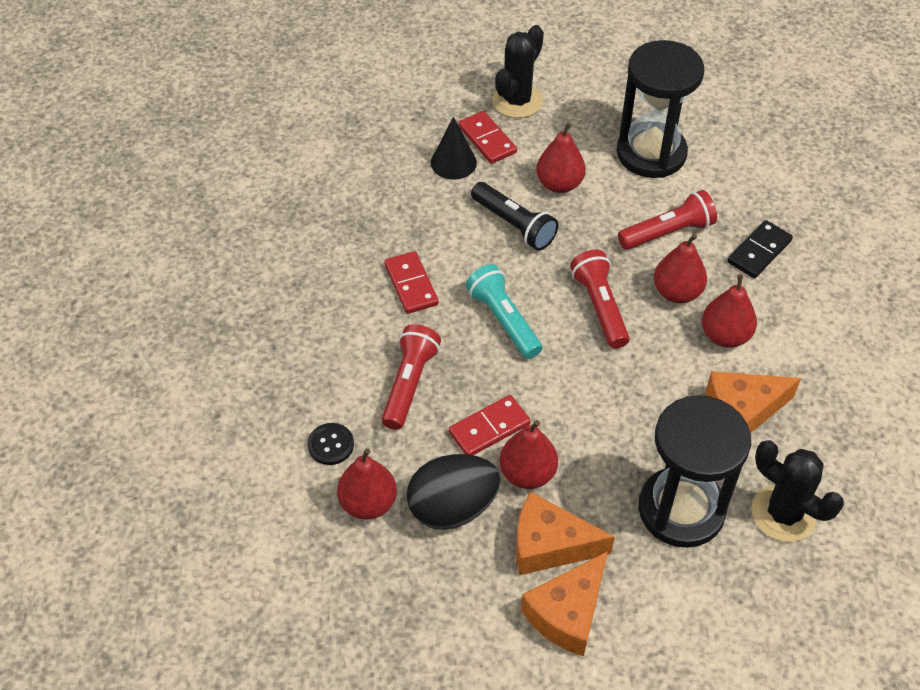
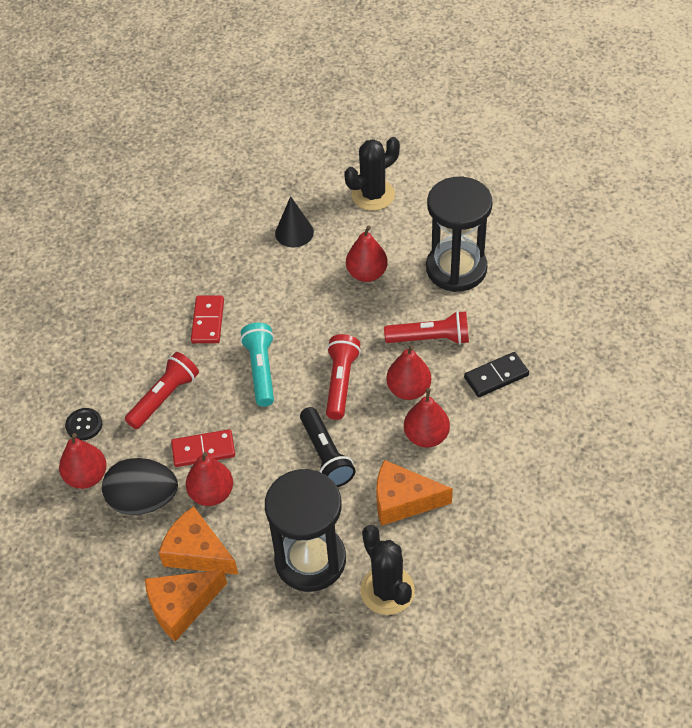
camera: 25 degrees right, 0 degrees up
(487, 140) = (330, 221): red domino -> none
(514, 225) = (312, 297): black flashlight -> black flashlight (326, 455)

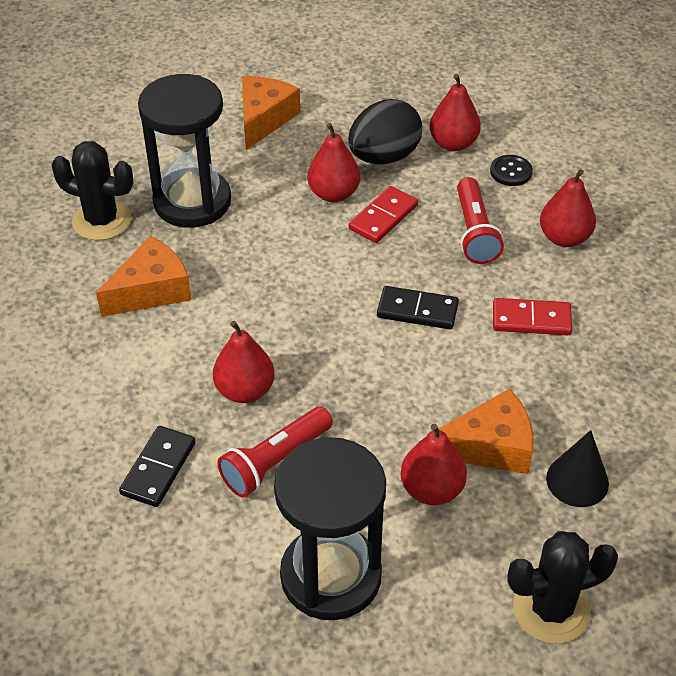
camera: 135 degrees right, 5 degrees down
(197, 552) = (294, 153): orange cheese -> orange cheese (490, 446)
(208, 321) = (531, 319): red domino -> red domino turned 45 degrees counterclockwise
(261, 370) = (417, 311): turquoise flashlight -> black domino
(326, 455) = (265, 281): black flashlight -> none
(341, 382) = (324, 351): red flashlight -> none
(373, 195) = (551, 609): black cactus -> black cactus turned 60 degrees clockwise
(426, 436) = (181, 358): red pear -> red pear (564, 238)

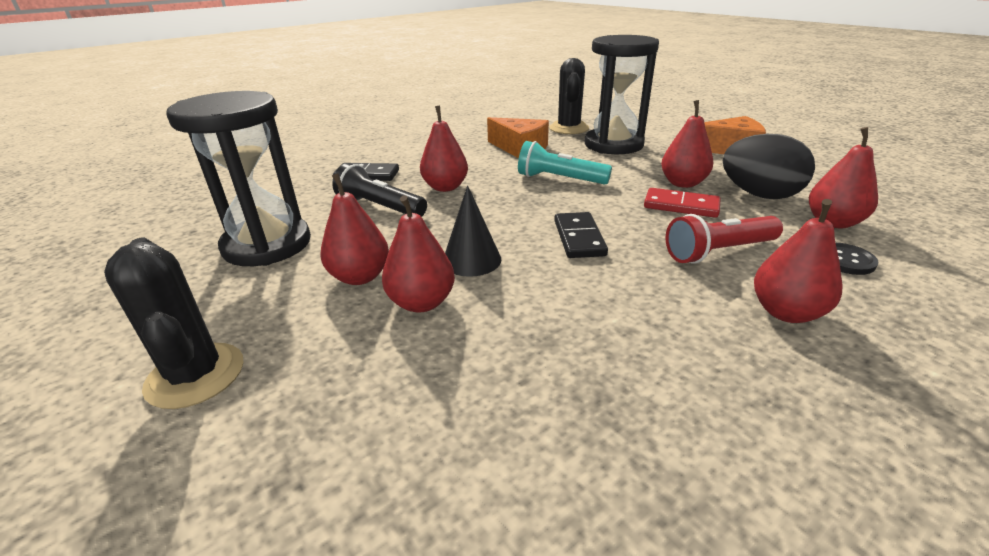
camera: 75 degrees right, 15 degrees down
(274, 283) = (559, 179): none -> turquoise flashlight
(275, 461) = (380, 207): red flashlight -> black flashlight
(490, 446) = (421, 302): orange cheese -> red pear
(531, 319) = (622, 305): red domino -> none
(577, 480) = (384, 373): black cone -> black cone (472, 260)

